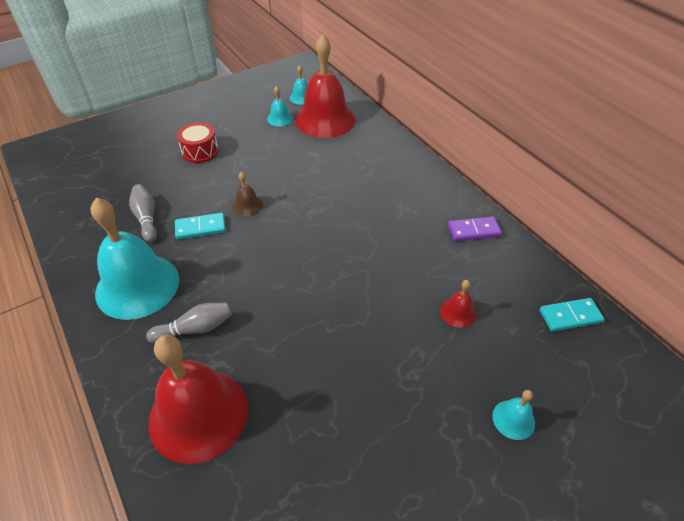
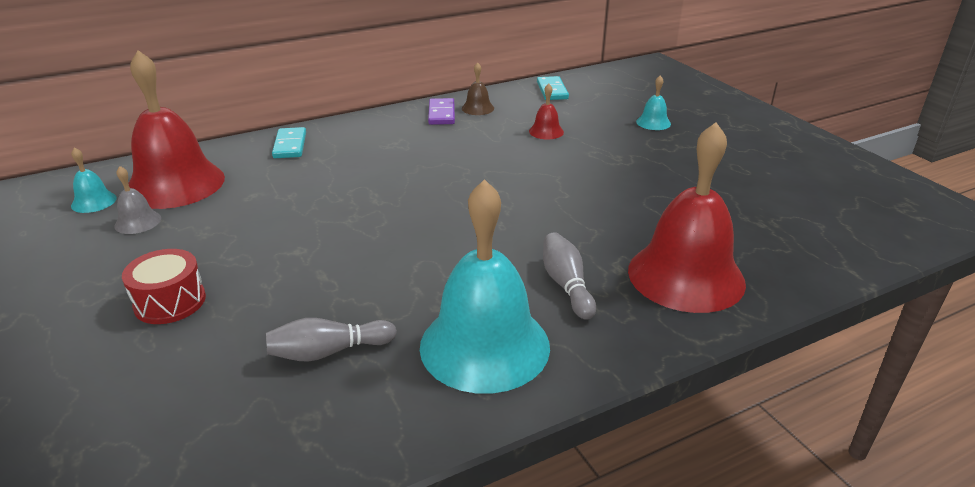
camera: 85 degrees left, 15 degrees down
(200, 228) = (374, 291): turquoise domino -> turquoise domino (290, 145)
(247, 205) = (341, 249): brown bell -> brown bell (477, 108)
(280, 118) = (138, 222): turquoise bell -> grey bell

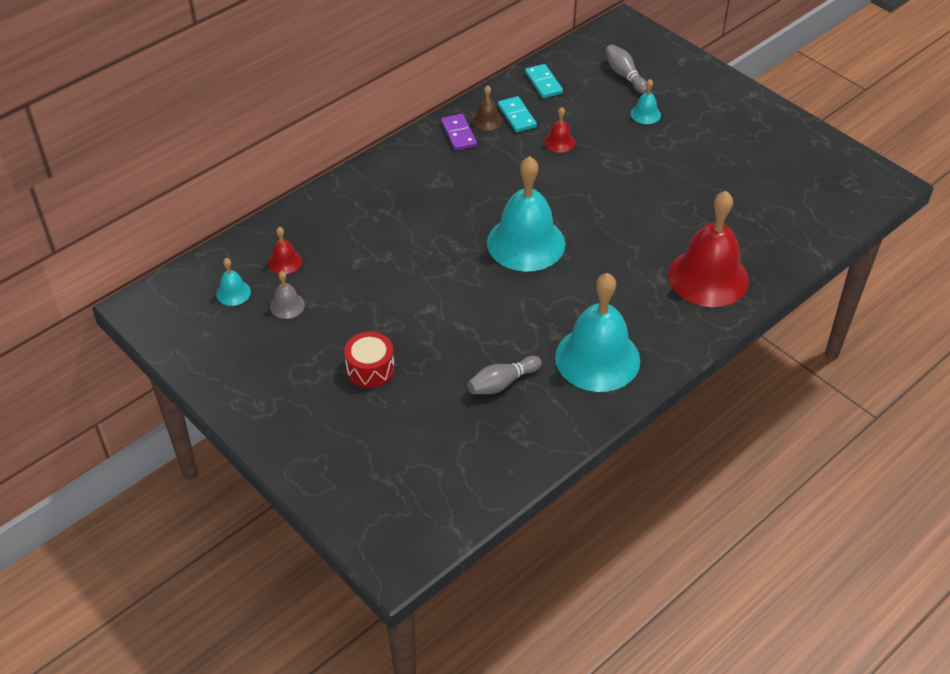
camera: 15 degrees left, 15 degrees up
(175, 184) = (285, 262): red bell -> red bell, size x0.42
(290, 145) = (349, 199): turquoise domino -> turquoise domino (517, 116)
(458, 207) = (526, 243): none -> turquoise bell
(566, 285) = (632, 301): grey bowling pin -> grey bowling pin (624, 75)

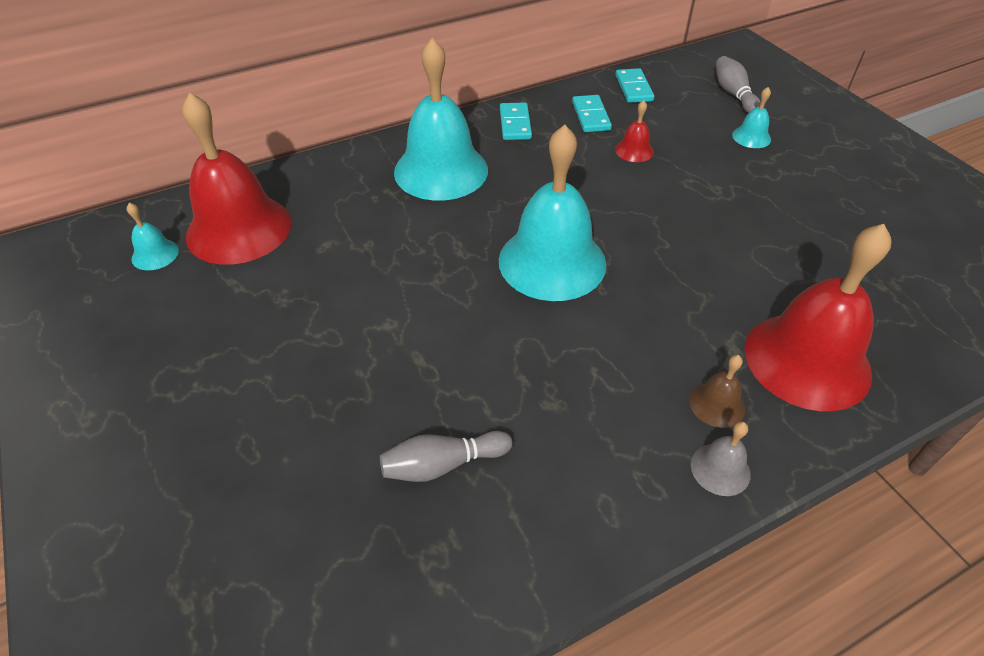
camera: 15 degrees right, 0 degrees up
(285, 262) = (239, 229): red bell -> red bell, size x2.36
(287, 305) = (208, 283): grey bell -> grey bell (720, 469)
(370, 369) = (264, 396): red drum -> none
(459, 134) = (515, 124): purple domino -> turquoise domino
(487, 120) = (554, 115): brown bell -> brown bell (717, 404)
(597, 358) = (605, 456): turquoise bell -> turquoise bell (441, 170)

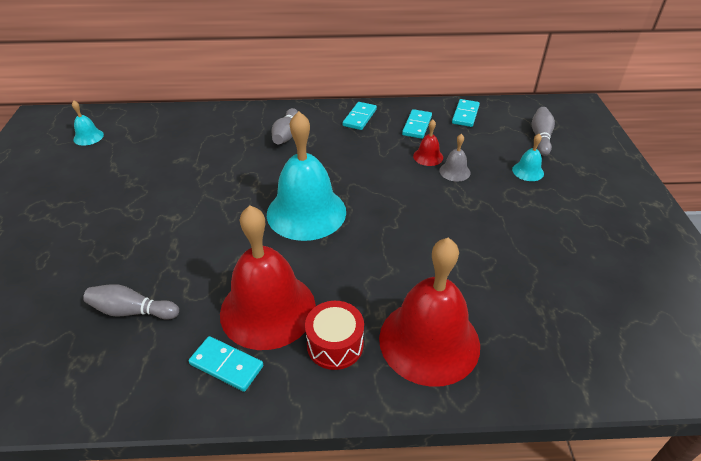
camera: 25 degrees right, 5 degrees down
(239, 229) = (142, 135): red bell -> red bell (268, 309)
(441, 170) = (286, 134): turquoise bell -> grey bowling pin
(619, 479) = (226, 365): none -> turquoise domino
(717, 404) = (335, 344): brown bell -> red drum
(720, 469) = (298, 388): grey bell -> grey bell (454, 171)

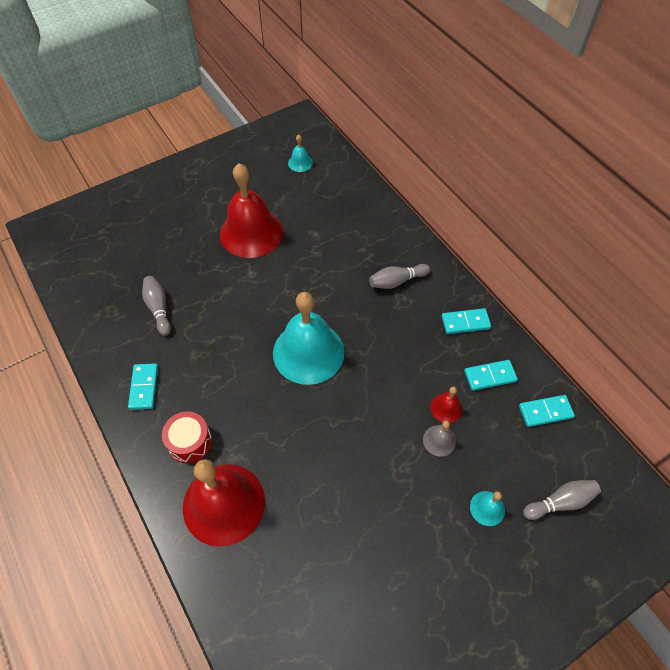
camera: 60 degrees right, 15 degrees up
(268, 309) = (199, 383): red bell -> red bell (251, 232)

